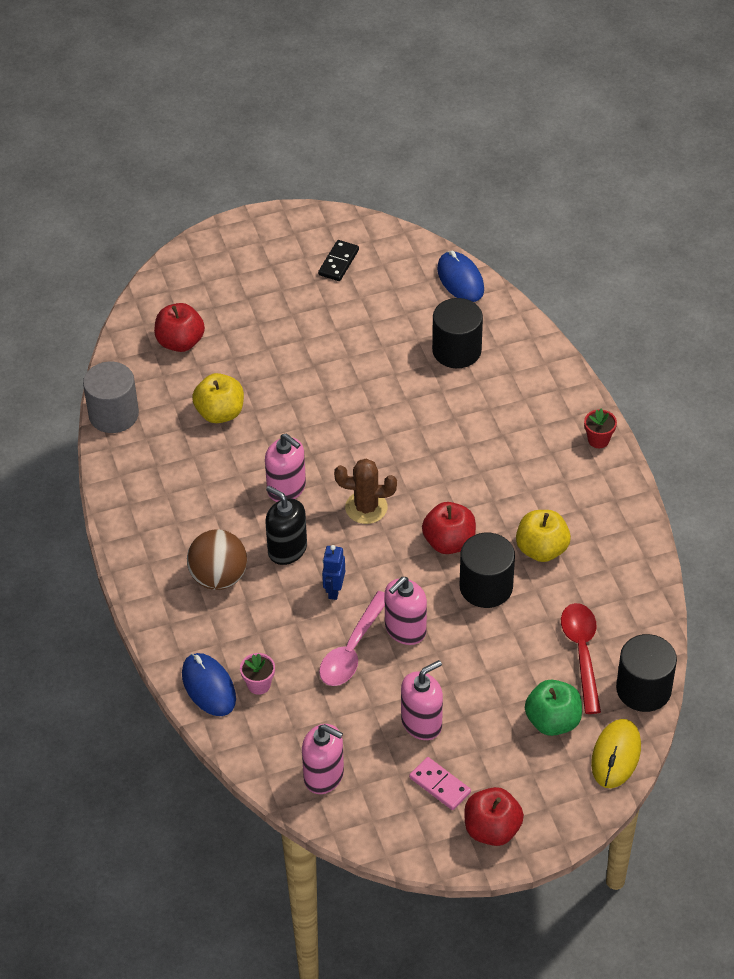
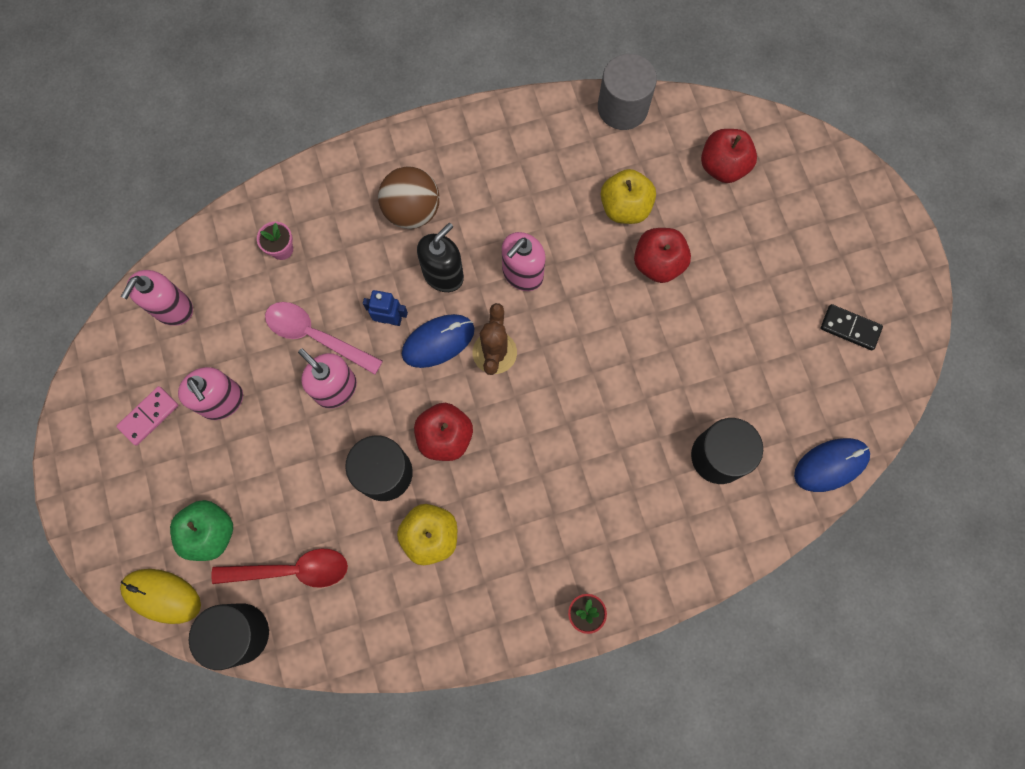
camera: 90 degrees right, 25 degrees up
(208, 687) = (284, 204): blue mouse -> blue mouse (438, 341)
(492, 829) = (93, 464): red apple -> red apple (658, 263)

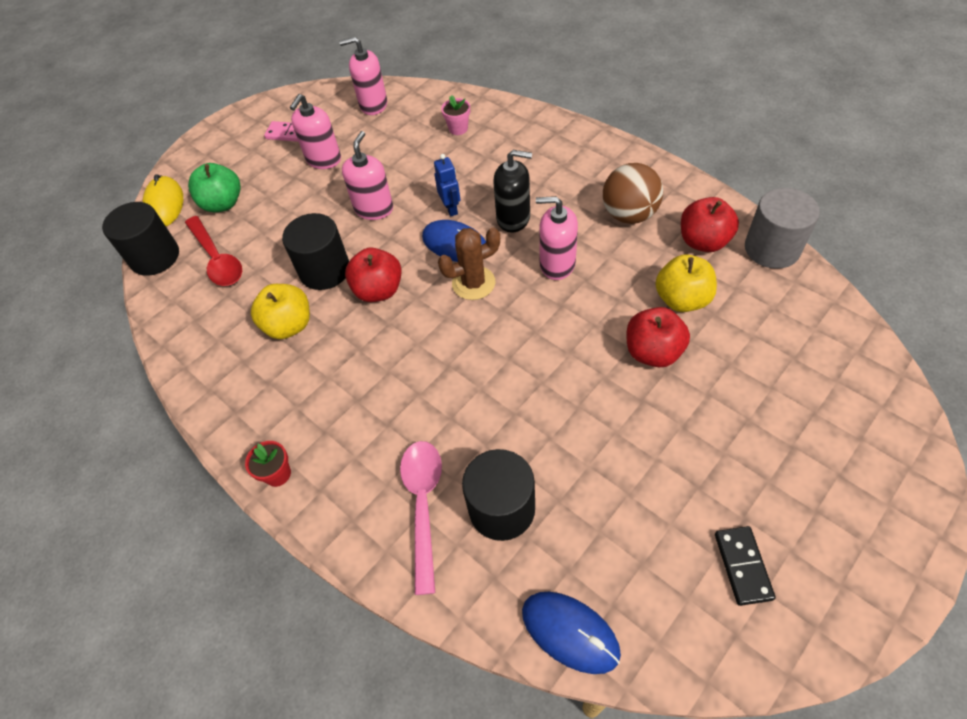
camera: 65 degrees right, 20 degrees down
(316, 336) = (406, 178): pink spoon -> pink spoon (423, 505)
(412, 211) = (549, 175): brown ball -> brown ball (629, 215)
(723, 166) = (798, 351): red apple -> red apple (703, 241)

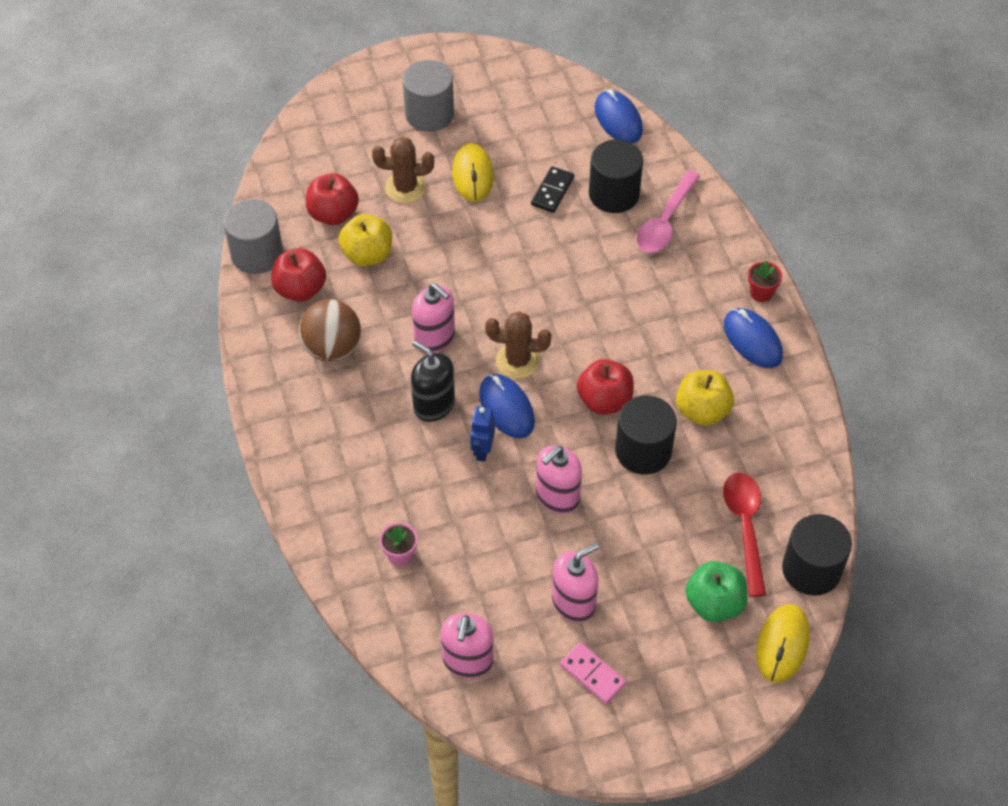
camera: 155 degrees left, 0 degrees up
(267, 415) = (752, 340): none -> blue mouse
(373, 105) = (467, 660): pink soap dispenser -> pink soap dispenser turned 75 degrees clockwise
(653, 352) = (427, 231): red apple -> red apple (333, 214)
(668, 441) = (473, 175): none -> yellow mouse
(718, 385) = (405, 188): none -> brown cactus
(743, 566) = (493, 99): black domino -> black domino (552, 191)
(789, 493) = (429, 114): none -> grey cylinder

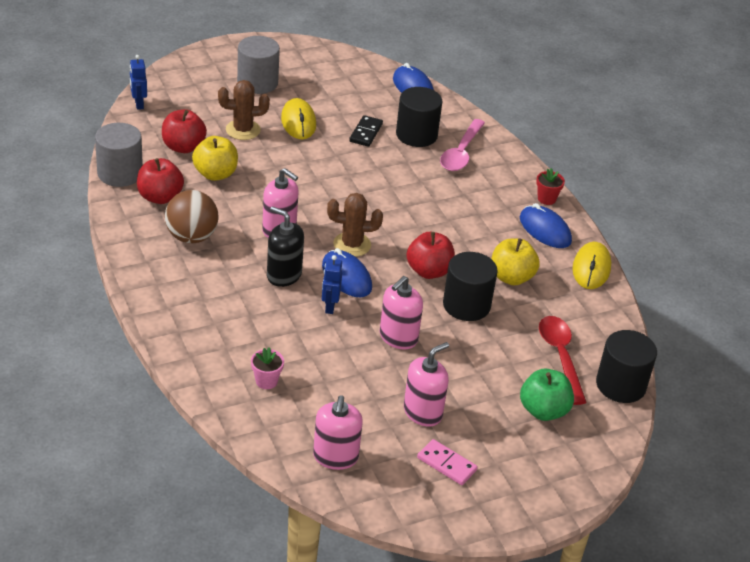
camera: 10 degrees left, 15 degrees down
(286, 149) = (139, 104): none -> blue robot
(782, 644) = (606, 438): yellow mouse -> yellow mouse (591, 268)

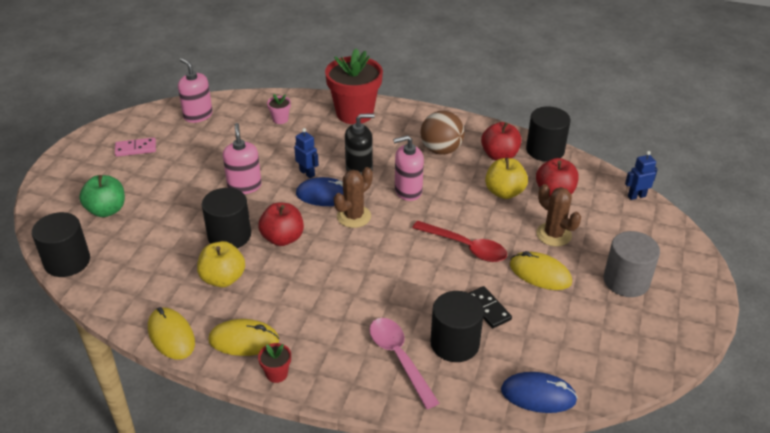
camera: 135 degrees right, 0 degrees up
(120, 173) = (545, 150): grey cylinder -> black cylinder
(139, 104) = (636, 196): blue robot -> blue robot turned 45 degrees counterclockwise
(192, 329) = (354, 113): none -> red flower pot
(243, 130) = (553, 234): brown cactus -> brown cactus turned 75 degrees counterclockwise
(423, 412) = (179, 161): pink soap dispenser -> none
(545, 230) = (244, 340): blue mouse -> yellow mouse
(560, 356) = (128, 249): red spoon -> red spoon (465, 247)

